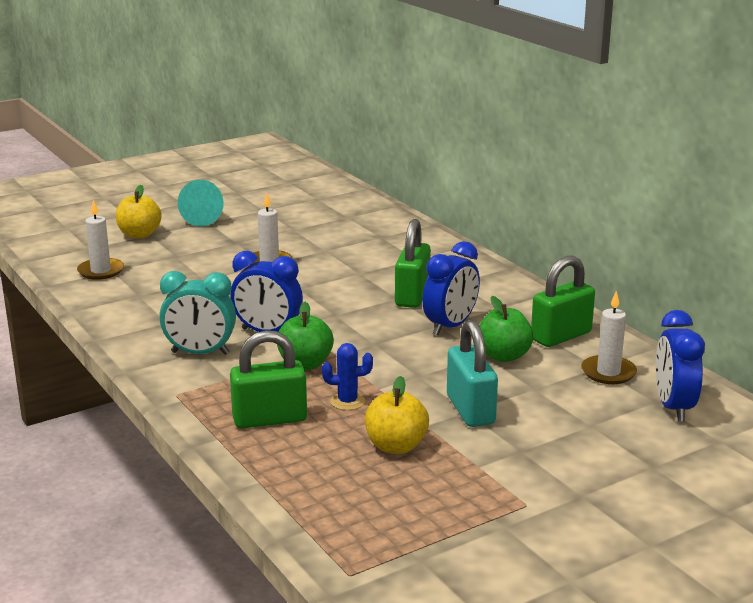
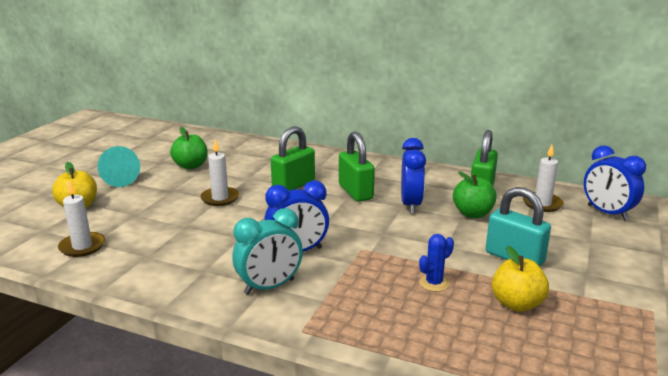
camera: 35 degrees left, 0 degrees up
(269, 419) = (403, 320): green padlock -> green padlock (293, 185)
(305, 364) = (361, 265): green apple -> green apple (191, 166)

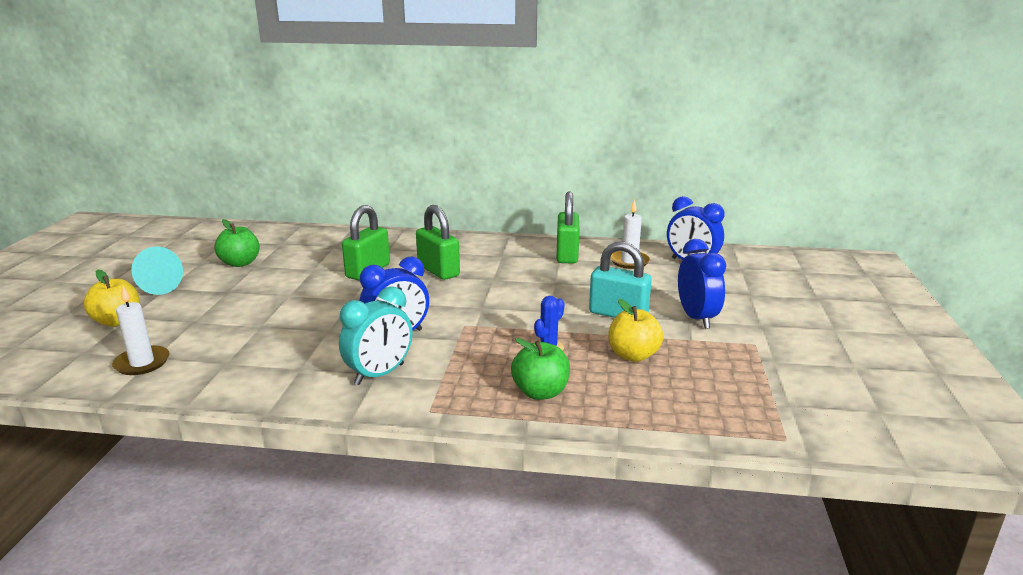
camera: 15 degrees left, 0 degrees up
(220, 198) = (289, 293): white candle -> none
(411, 205) = (500, 277): blue clock -> blue clock (696, 318)
(472, 214) = (565, 278): green apple -> green apple (540, 392)

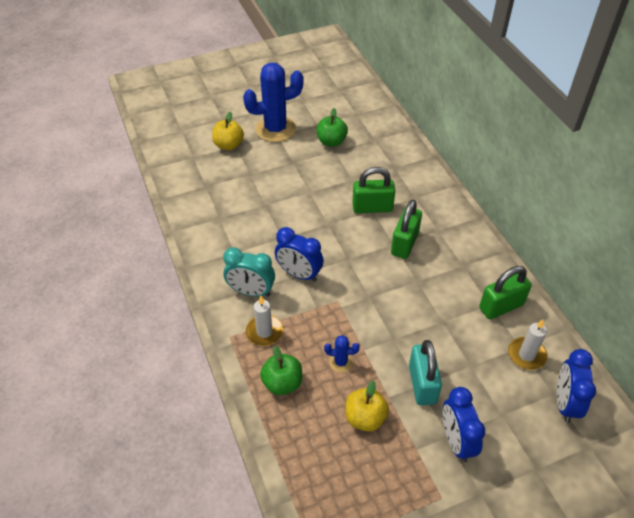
camera: 60 degrees right, 25 degrees up
(142, 363) = (198, 186): white candle -> white candle (264, 332)
(156, 286) = (275, 129): turquoise cone -> blue cactus
(696, 318) = (456, 441): blue clock -> blue clock turned 120 degrees clockwise

